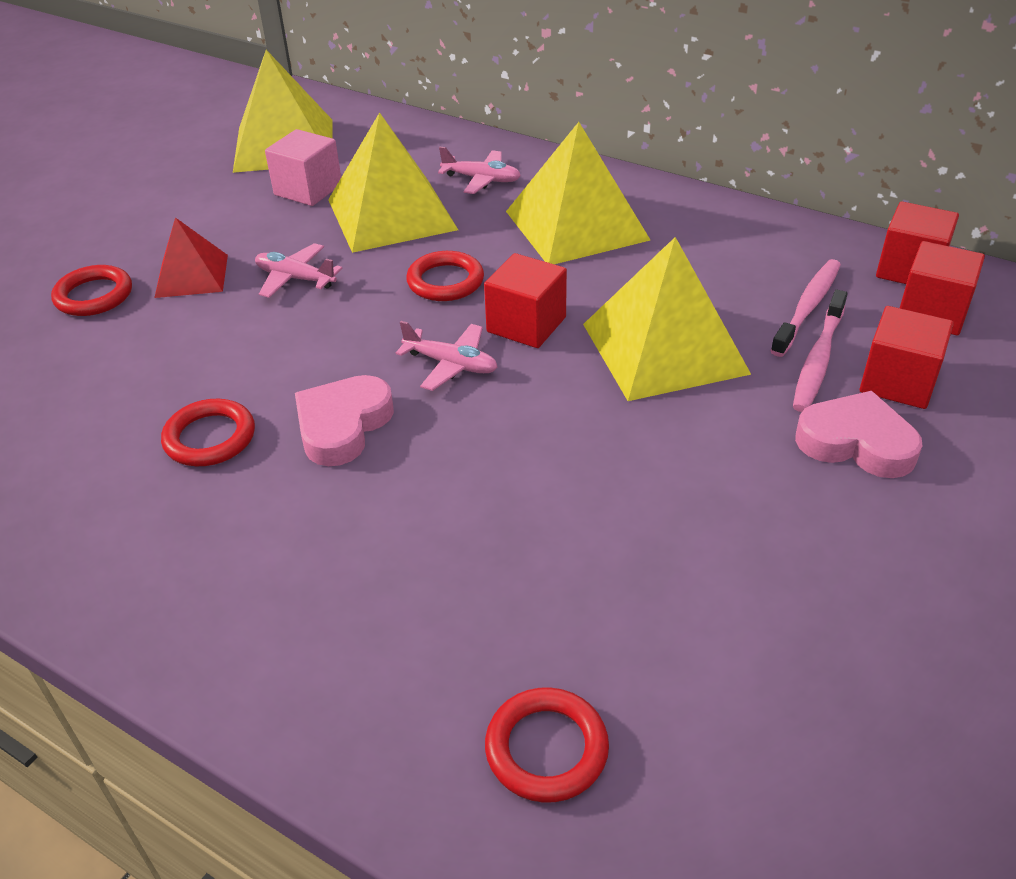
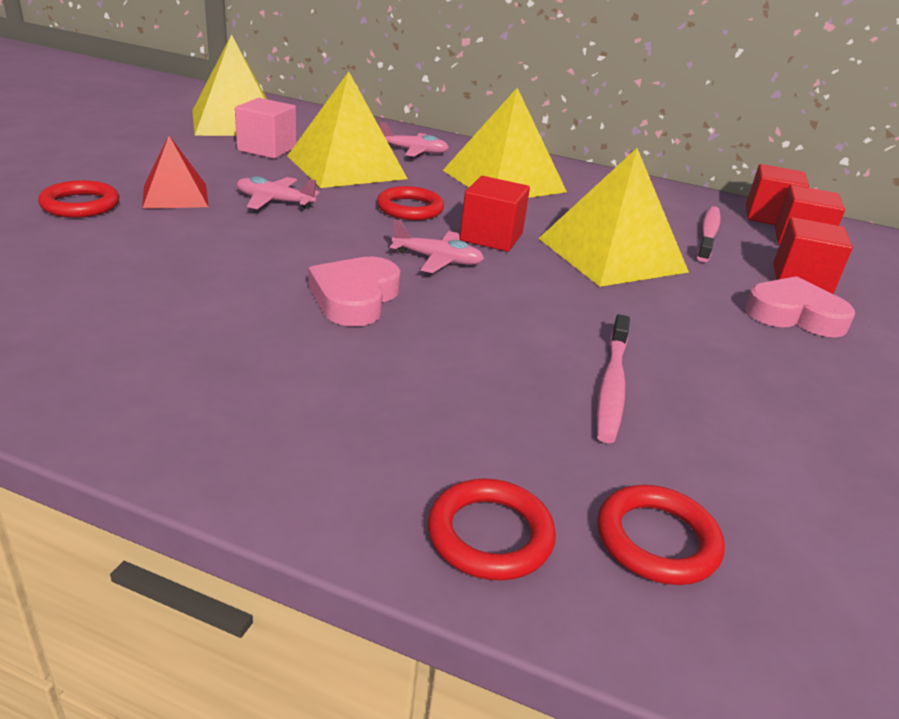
camera: 15 degrees left, 10 degrees down
(210, 438) = (227, 305): red ring -> red ring (490, 535)
(818, 359) = (734, 265): pink toothbrush -> pink toothbrush (612, 385)

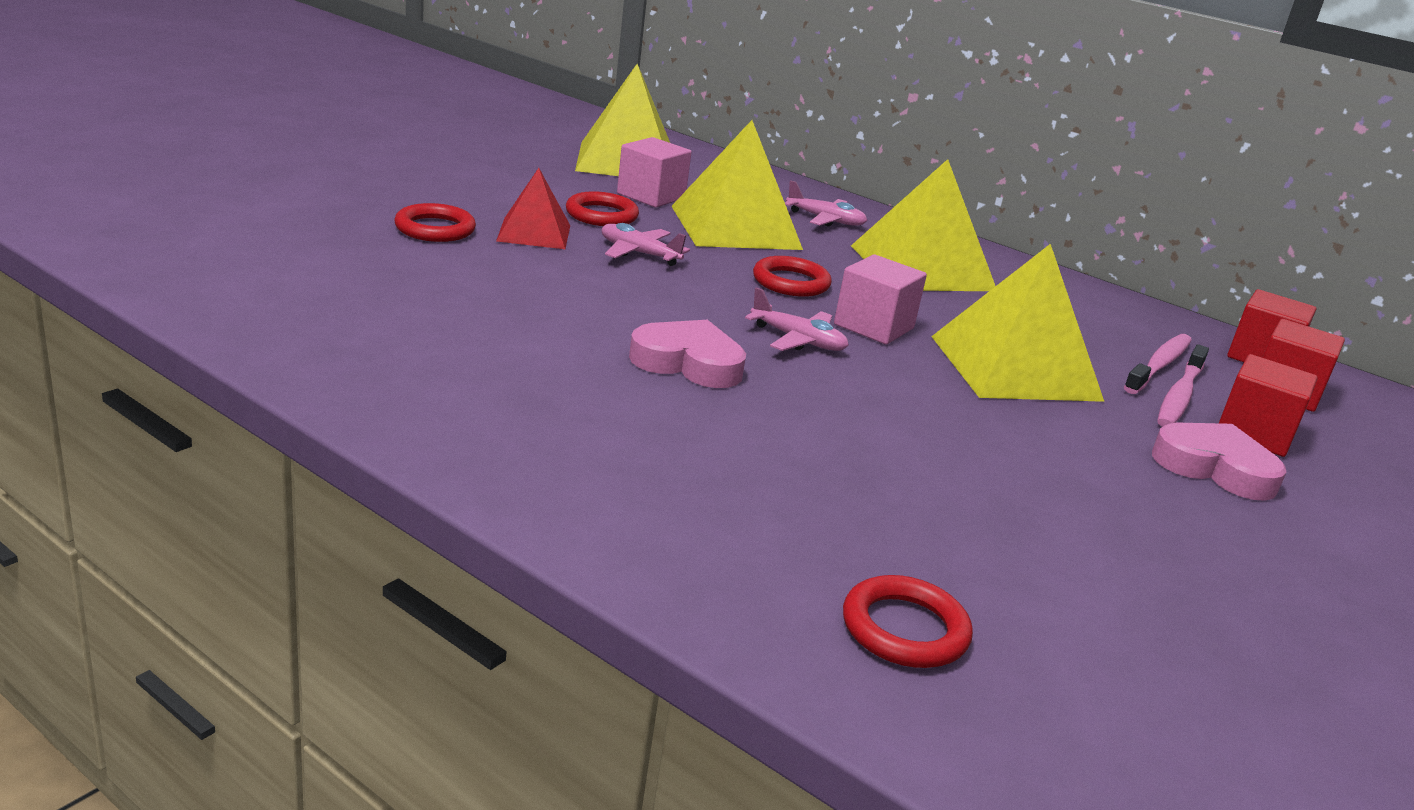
camera: 15 degrees right, 5 degrees down
(355, 298) = (688, 363): pink heart -> pink heart turned 75 degrees clockwise
(490, 535) = (734, 587): red ring -> red ring (601, 215)
(491, 237) = (873, 326): red cube -> pink cube
(612, 385) = (935, 493): pink toothbrush -> pink toothbrush (1179, 396)

